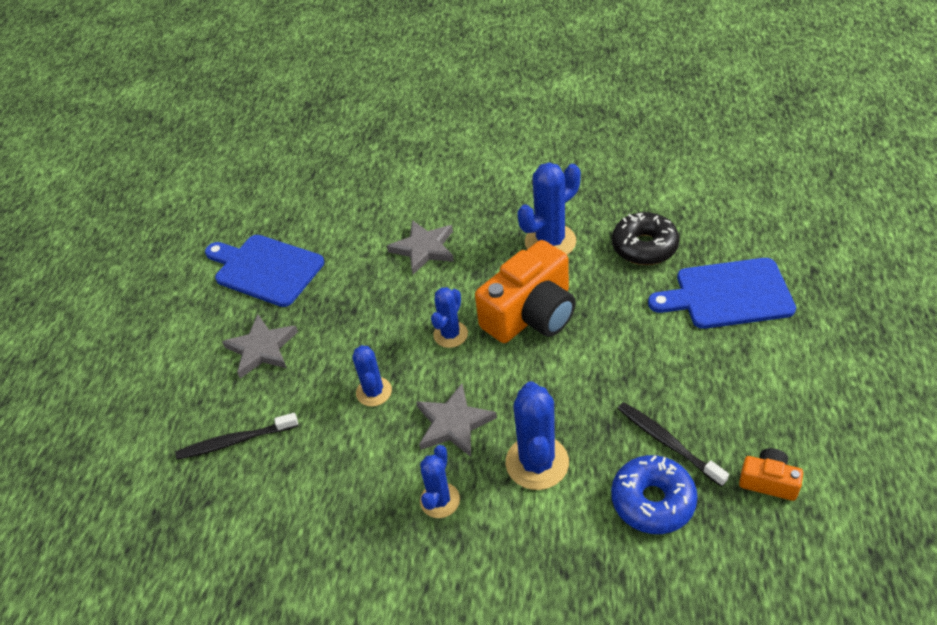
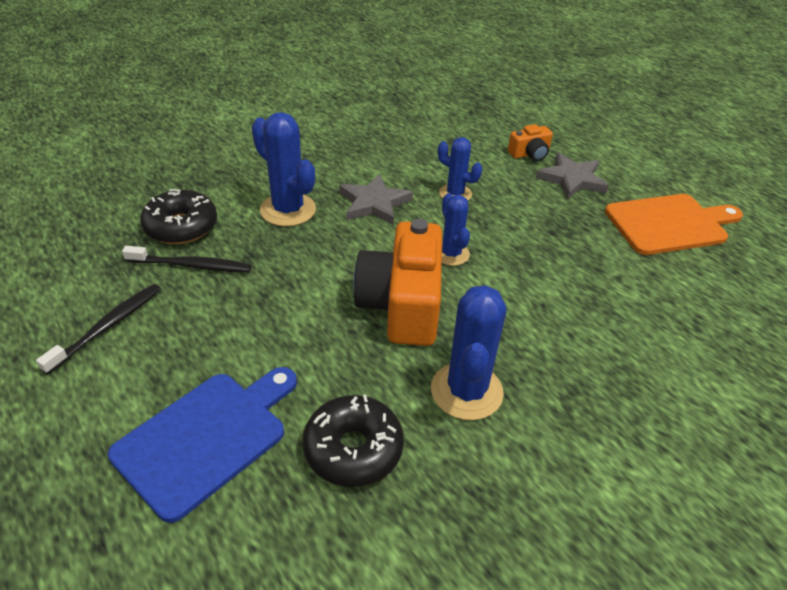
camera: 130 degrees right, 5 degrees down
(236, 441) = (501, 136): black toothbrush -> black toothbrush (107, 327)
(265, 269) = (670, 224): blue cutting board -> orange cutting board
(424, 249) = (578, 311): grey star -> none
(440, 500) = (335, 166): blue cactus -> none
(652, 501) = (181, 227): blue donut -> black donut
(768, 481) = (87, 278): orange camera -> orange camera (530, 154)

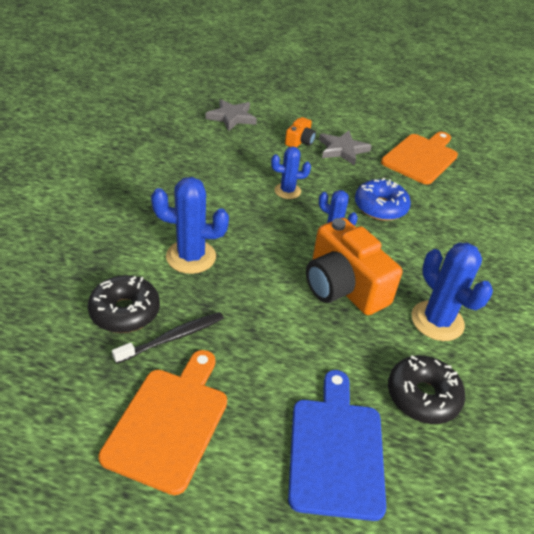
camera: 40 degrees left, 0 degrees up
(107, 327) = (169, 422): black toothbrush -> orange cutting board
(374, 203) = (244, 222): grey star -> grey star (232, 117)
(545, 251) = (380, 207): none -> blue donut

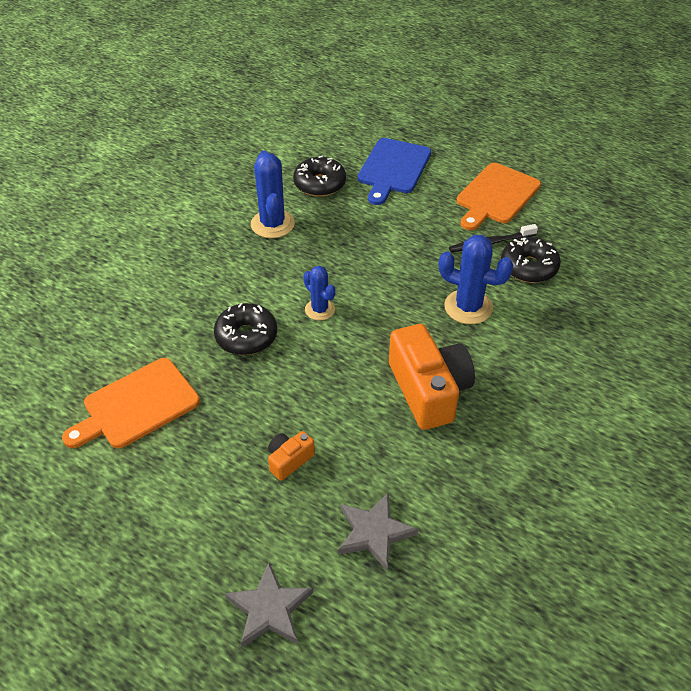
camera: 160 degrees left, 5 degrees up
(287, 191) = (343, 373): blue cactus -> none
(342, 150) = (236, 435): grey star -> grey star (269, 609)
(343, 286) = (335, 260): orange camera -> orange camera (429, 390)
(380, 207) = (246, 336): blue donut -> black donut

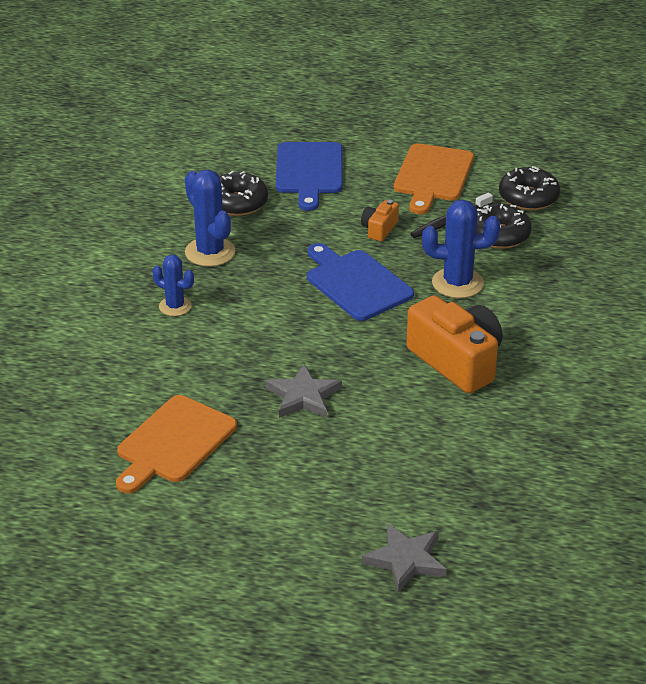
camera: 20 degrees left, 10 degrees down
(246, 336) = (248, 359): black donut -> black donut (528, 197)
(289, 460) = (355, 448): orange camera -> orange camera (379, 229)
(319, 310) = (309, 319): blue cactus -> blue cactus (175, 306)
(374, 532) = (467, 482): grey star -> grey star (303, 396)
(378, 284) = (356, 283): none -> blue cutting board

